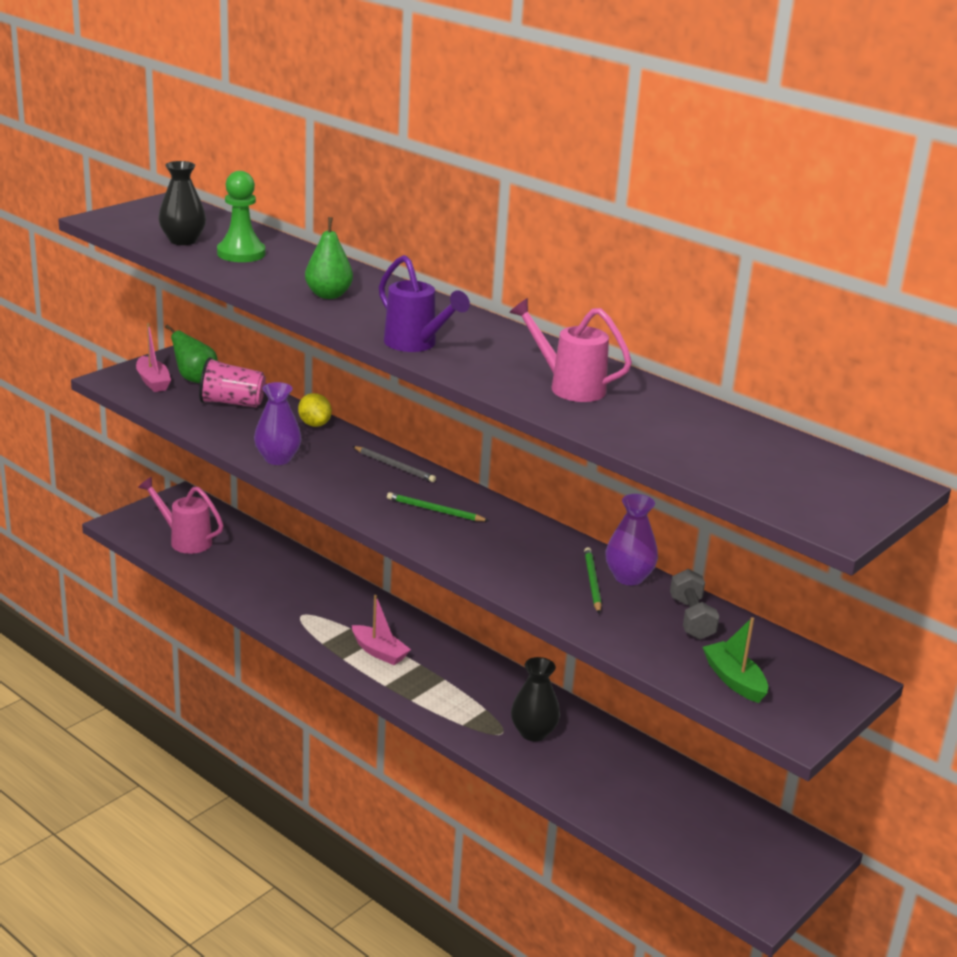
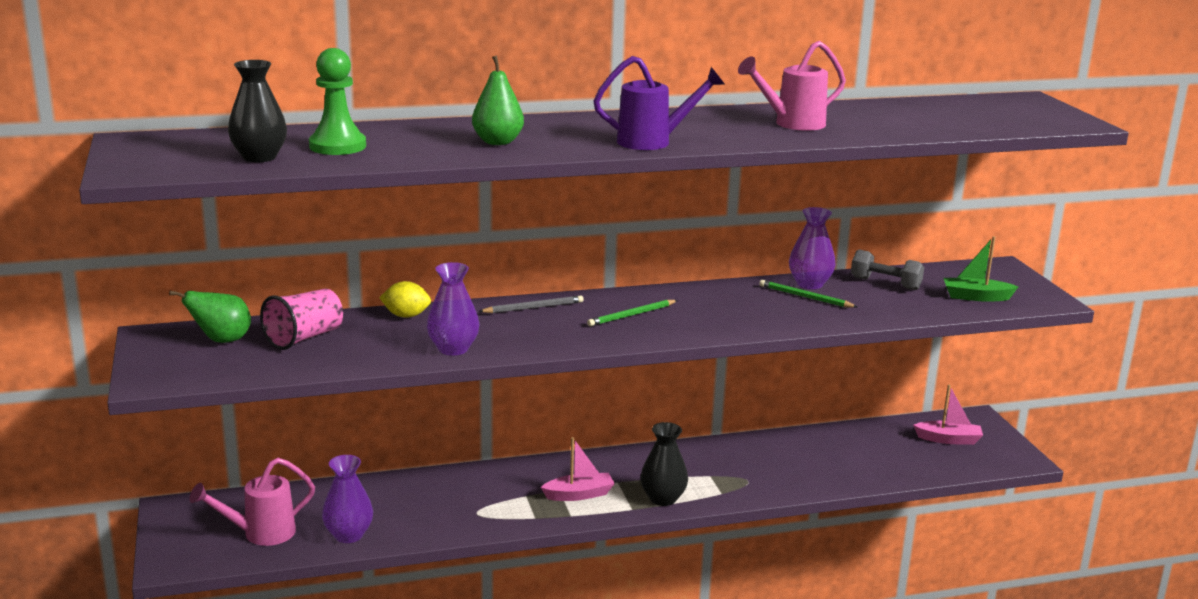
camera: 55 degrees left, 5 degrees down
(153, 381) = (191, 361): pink boat -> pink boat (948, 439)
(217, 574) = (348, 535): none -> purple vase
(533, 732) = (759, 467): black vase -> black vase (663, 498)

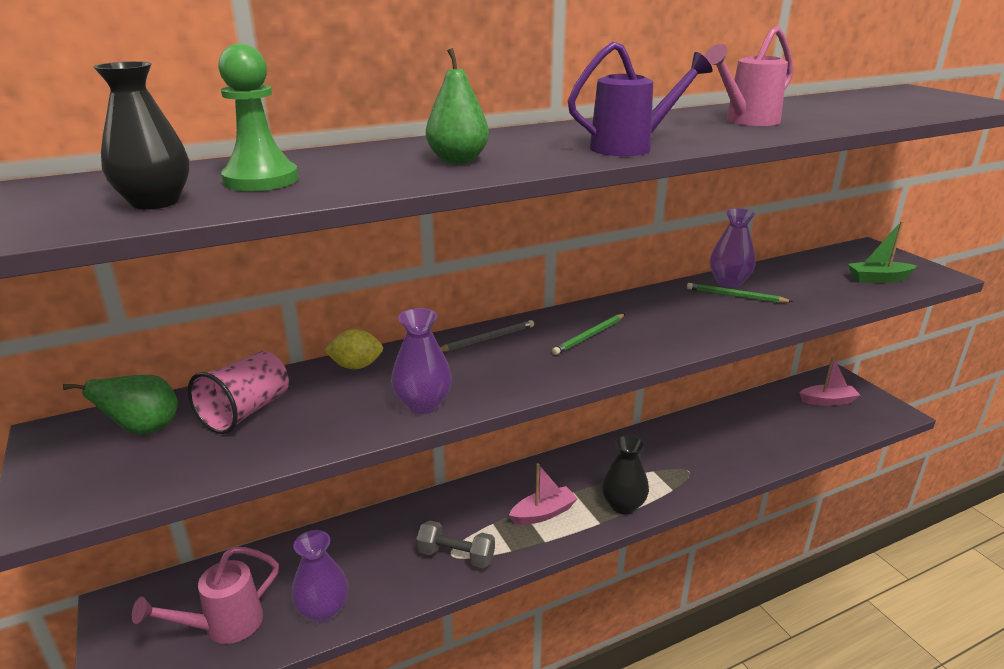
camera: 10 degrees left, 5 degrees up
(885, 283) = (792, 274): grey dumbbell -> grey dumbbell (456, 556)

